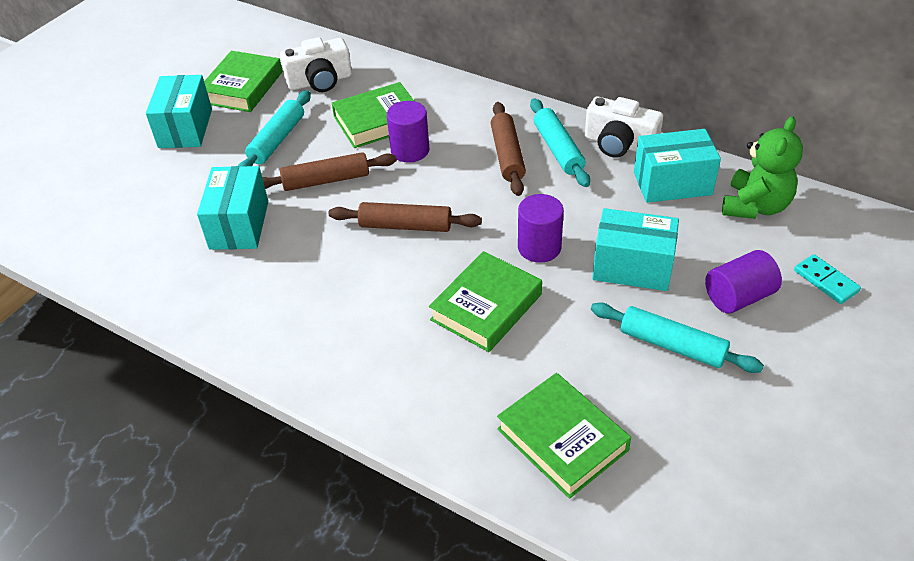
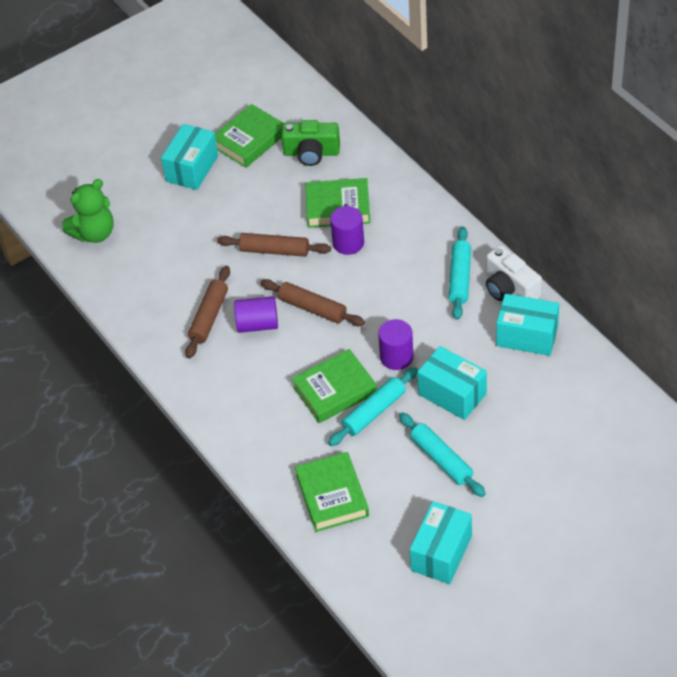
camera: 25 degrees right, 5 degrees up
(239, 225) = (198, 269): turquoise box -> turquoise box (441, 553)
(277, 140) = (255, 202): turquoise rolling pin -> turquoise rolling pin (374, 412)
(320, 81) = (311, 153): white camera -> green camera
(507, 155) = (418, 271): brown rolling pin -> brown rolling pin (209, 317)
(738, 297) = (510, 441): purple cylinder -> purple cylinder (257, 324)
(755, 206) = (575, 376): green teddy bear -> green teddy bear (94, 233)
(826, 281) = (581, 450): turquoise domino -> none

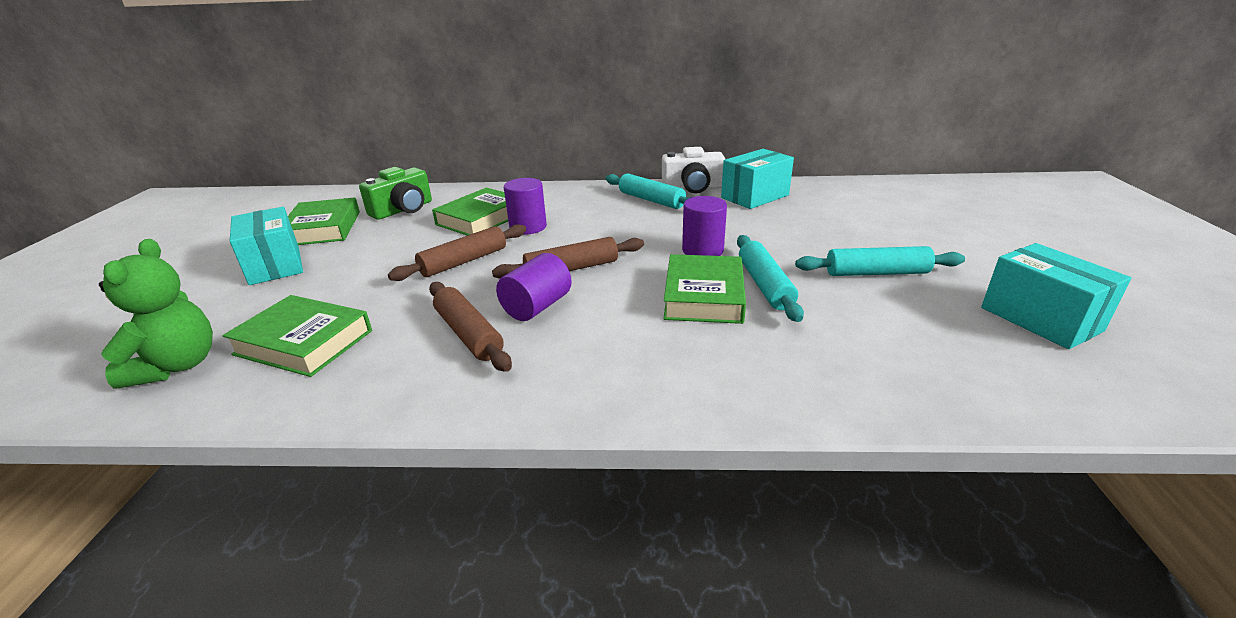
camera: 55 degrees left, 20 degrees down
(332, 495) = (883, 359): green book -> green book (304, 342)
(452, 394) = (787, 241): turquoise box -> none

